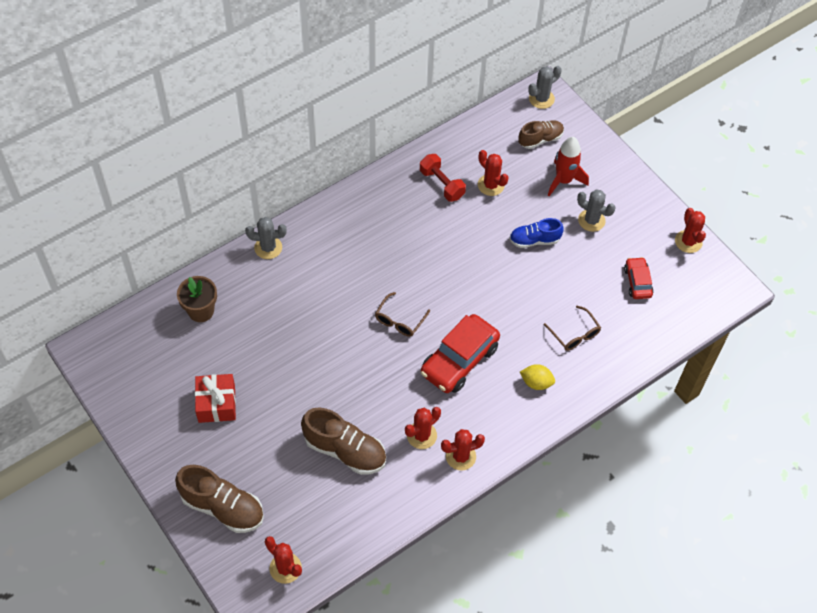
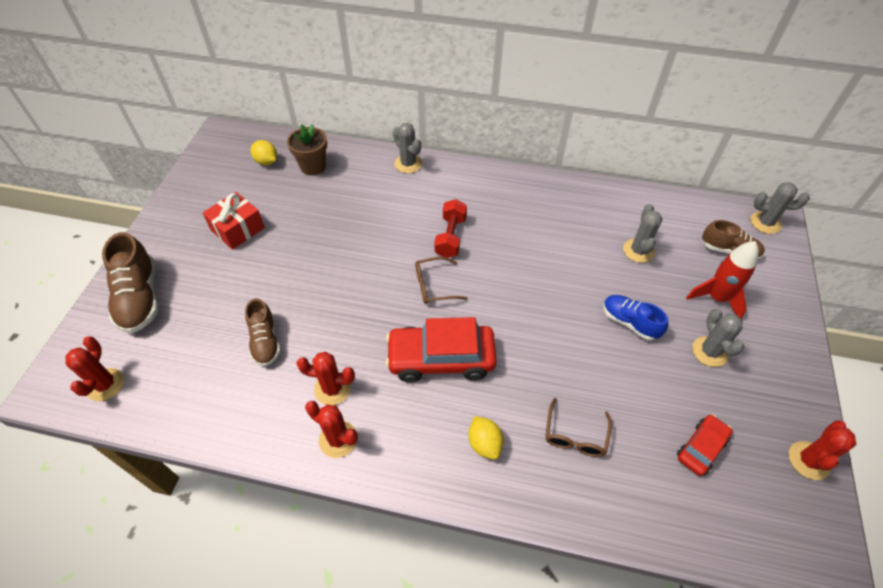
camera: 50 degrees right, 5 degrees down
(158, 338) = (266, 161): none -> yellow lemon
(345, 450) = (265, 341): brown shoe -> brown shoe, size x0.64
(442, 184) = (594, 219): red dumbbell -> red dumbbell (450, 237)
(491, 185) = (638, 251): red cactus -> grey cactus

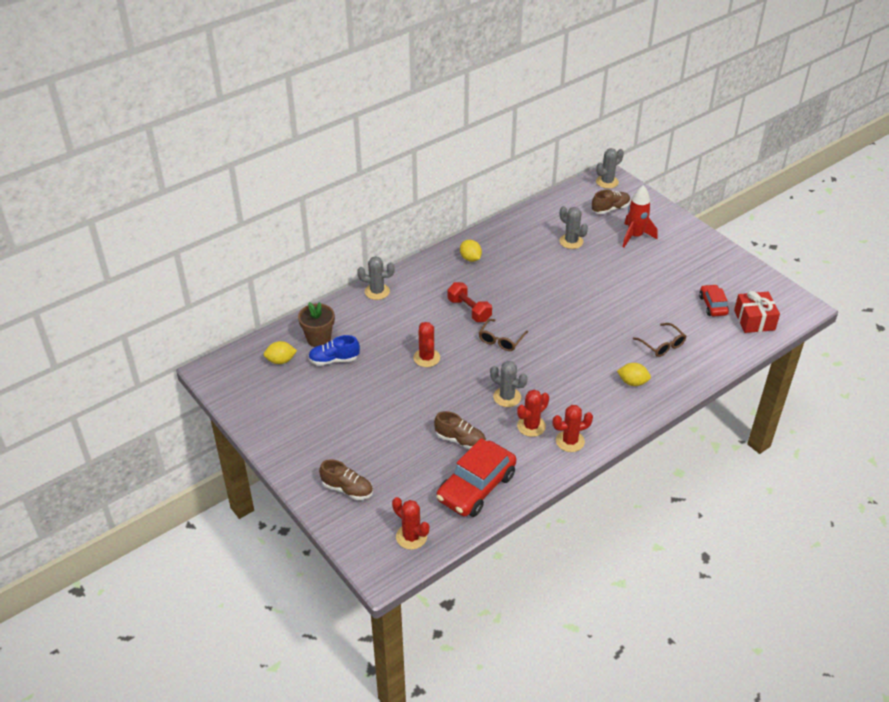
camera: 50 degrees left, 10 degrees down
(140, 298) = (347, 489): brown shoe -> brown shoe, size x0.64
(238, 229) = (337, 408): red gift -> red gift (754, 320)
(441, 359) = (559, 368): red car -> red car (476, 487)
(521, 194) = (470, 258): none -> yellow lemon
(629, 322) = (615, 278): blue shoe -> blue shoe (334, 360)
(709, 352) = (664, 263): grey cactus -> grey cactus (507, 397)
(808, 460) = (753, 275): red cactus -> red cactus (426, 358)

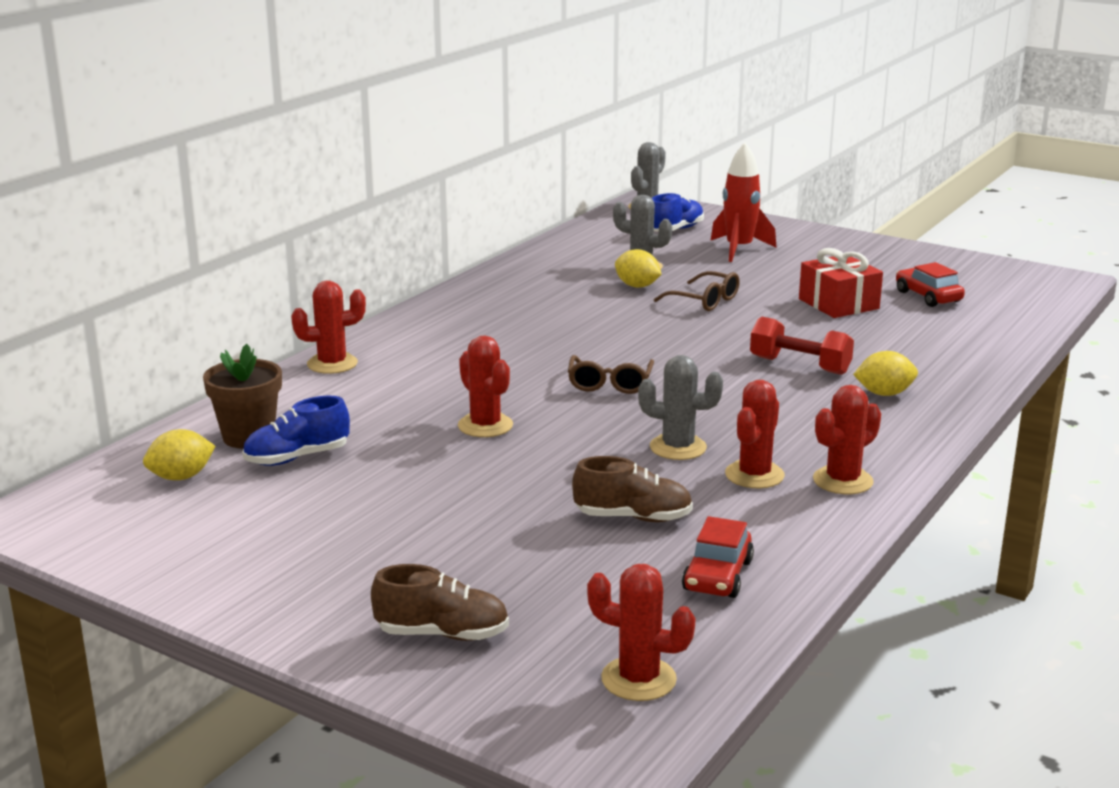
camera: 20 degrees left, 20 degrees down
(377, 291) = (332, 364): grey cactus -> red cactus
(469, 310) = (524, 359): red dumbbell -> red dumbbell (799, 365)
(470, 258) = (482, 305): yellow lemon -> yellow lemon (637, 286)
(476, 487) = (717, 576): red car -> red car, size x0.54
(610, 209) = (675, 230): brown shoe -> blue shoe
(662, 345) = (891, 347): brown glasses -> brown glasses (704, 301)
(754, 320) = (1006, 301): red gift -> red gift (838, 304)

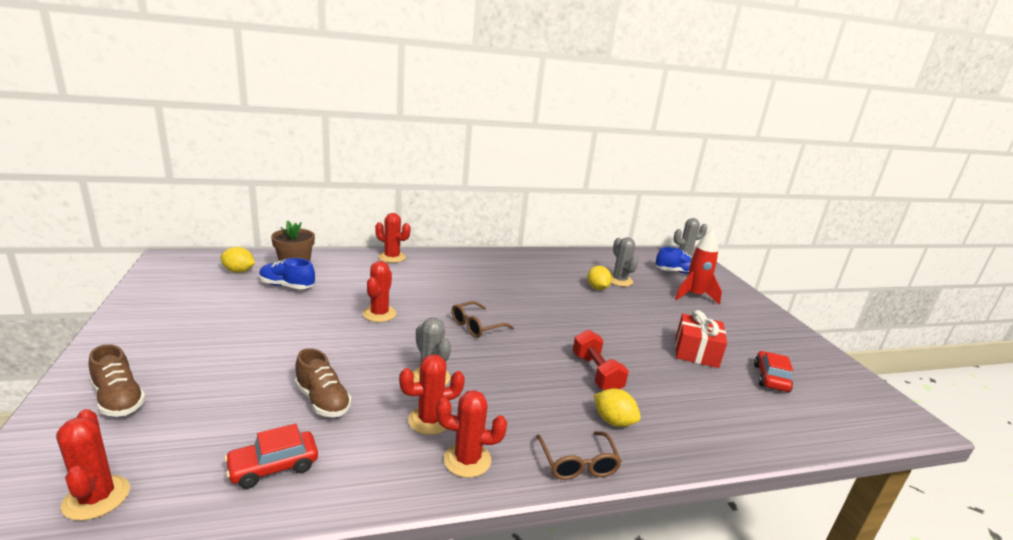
camera: 40 degrees right, 0 degrees up
(704, 301) = (617, 311): brown glasses -> brown glasses (578, 463)

